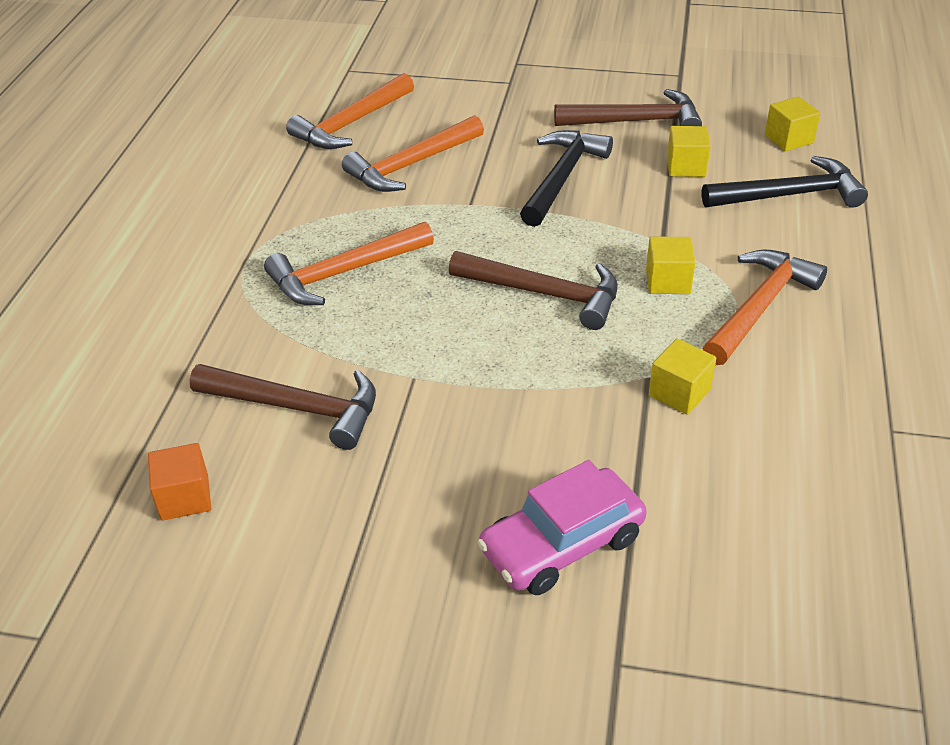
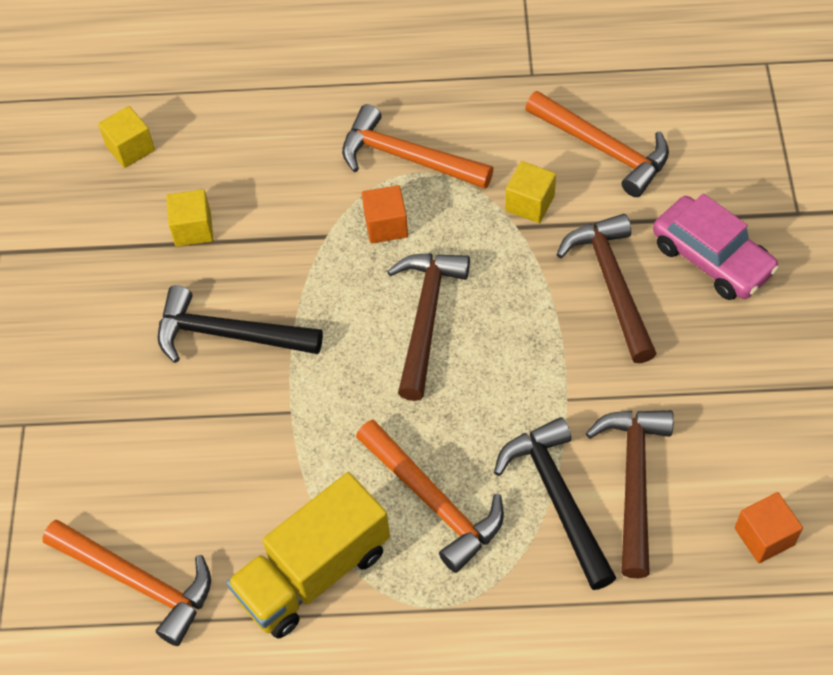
camera: 100 degrees left, 15 degrees up
(313, 202) = (313, 572): none -> yellow truck
(411, 165) = (223, 488): orange hammer -> orange hammer (603, 149)
(635, 121) = (107, 283): brown hammer -> brown hammer (612, 284)
(668, 281) = (386, 225): yellow cube -> orange cube
(789, 195) = (232, 144): black hammer -> black hammer (557, 499)

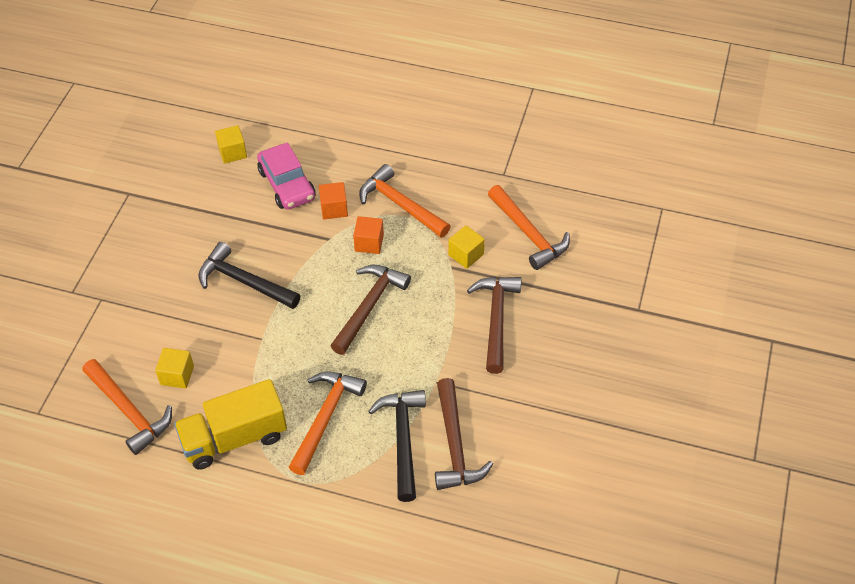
camera: 15 degrees right, 5 degrees down
(193, 229) = (250, 212): yellow cube -> yellow cube (177, 375)
(433, 501) = (325, 418): orange hammer -> orange hammer turned 135 degrees counterclockwise
(633, 482) = (455, 444): brown hammer -> brown hammer turned 150 degrees clockwise
(712, 258) = (568, 322): pink car -> pink car (287, 184)
(764, 536) = (523, 502): orange cube -> orange cube (334, 208)

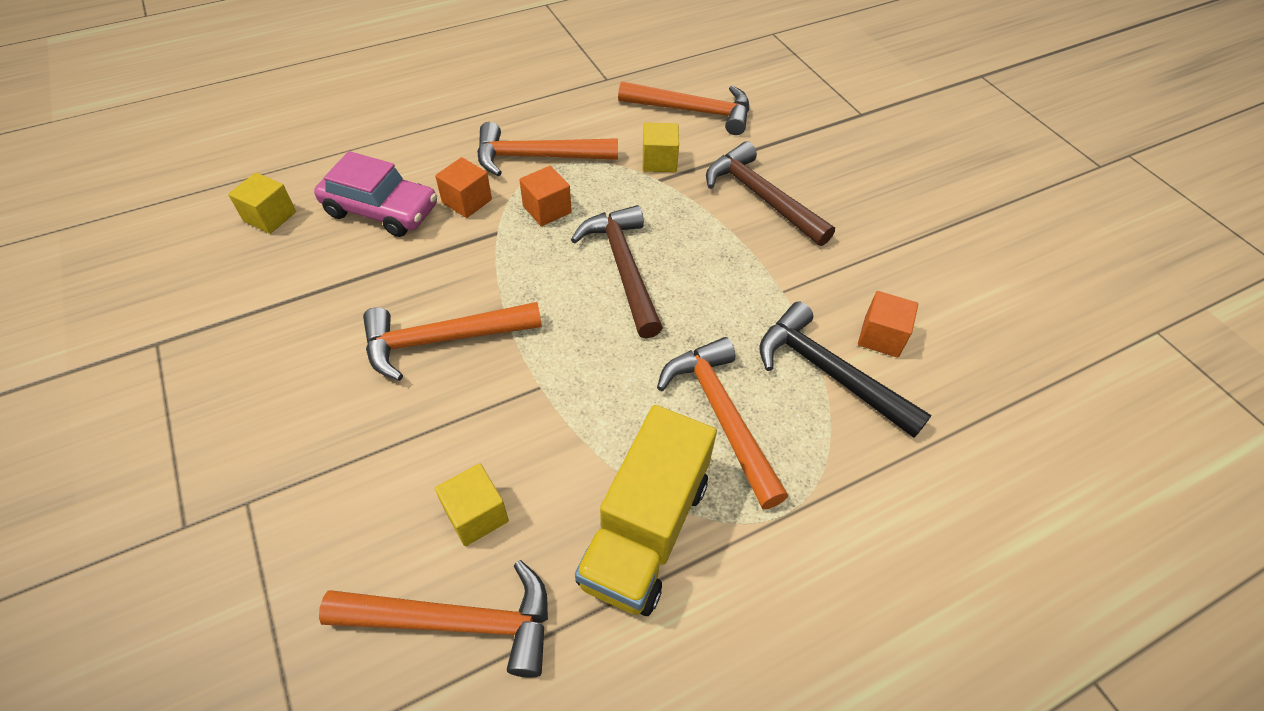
camera: 45 degrees left, 0 degrees up
(244, 282) = (443, 340): black hammer -> orange hammer
(455, 444) = (881, 337): brown hammer -> orange cube

